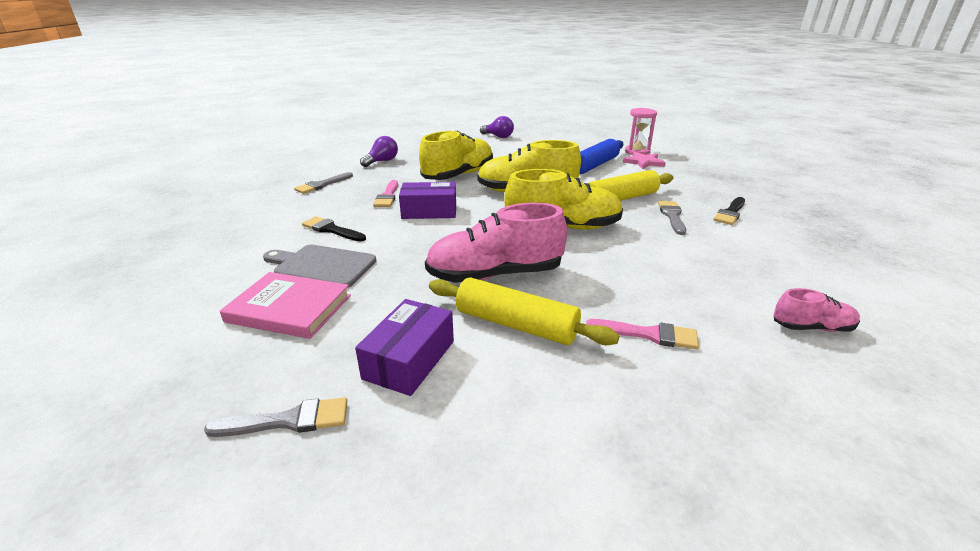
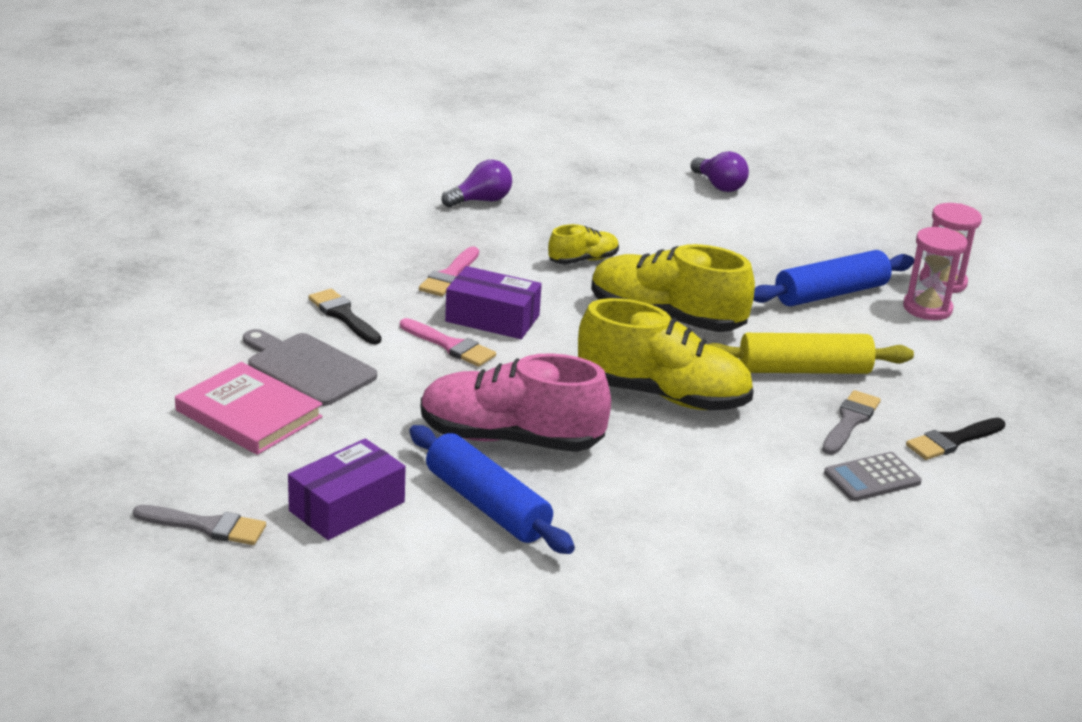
camera: 20 degrees right, 0 degrees up
(322, 185) = (367, 230): grey brush -> none
(458, 175) = (583, 260): yellow shoe -> yellow shoe, size x0.50
(516, 324) = (487, 505): yellow rolling pin -> blue rolling pin
(644, 162) = (927, 308): pink star -> pink hourglass
(648, 334) = (630, 560): pink brush -> pink brush (450, 346)
(719, 241) = (872, 478): none -> grey calculator
(811, 327) = (841, 613): pink shoe -> none

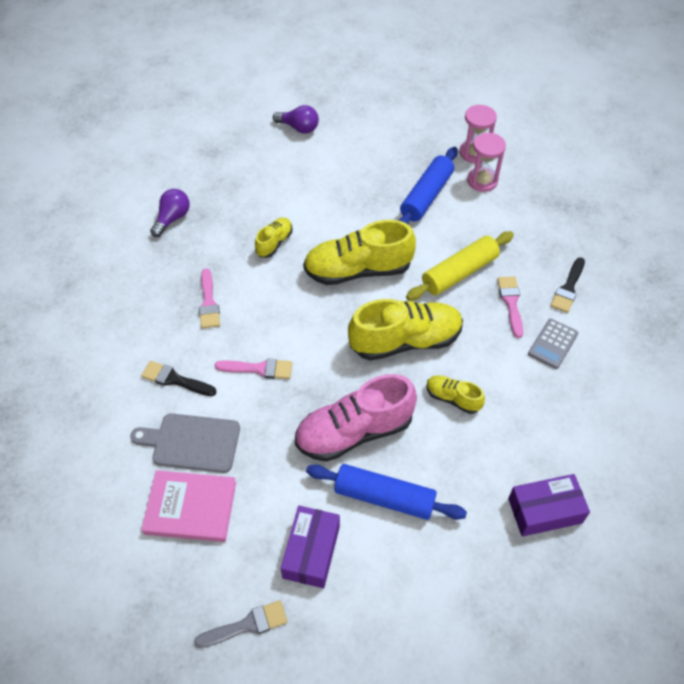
camera: 30 degrees left, 25 degrees up
(492, 318) = (263, 328): purple box -> purple box (545, 510)
(672, 466) = (453, 398): none -> yellow shoe
(850, 421) = (511, 303): grey brush -> pink brush

